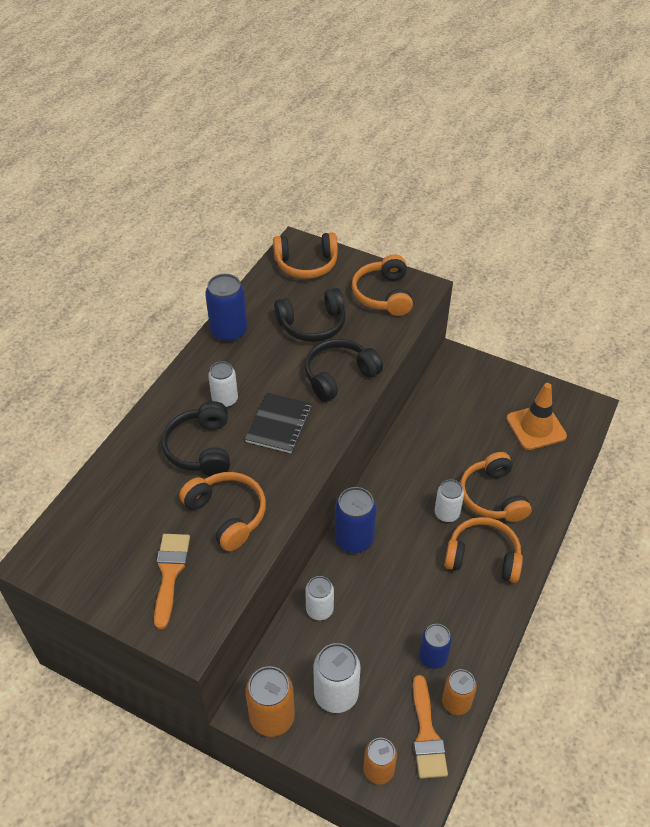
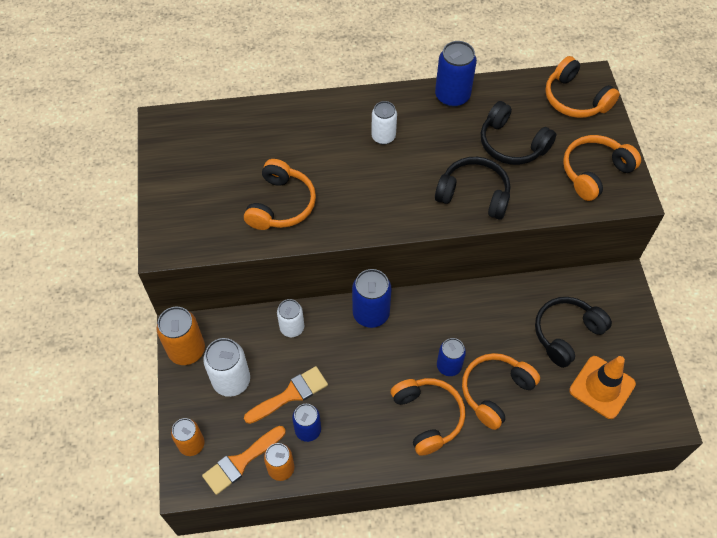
camera: 55 degrees right, 10 degrees up
(170, 573) = (207, 203): orange brush -> orange brush (290, 394)
(201, 448) = (326, 152): black headphones -> black headphones (566, 334)
(279, 424) = (390, 184): black notebook -> none
(446, 513) = (449, 366): white can -> blue can

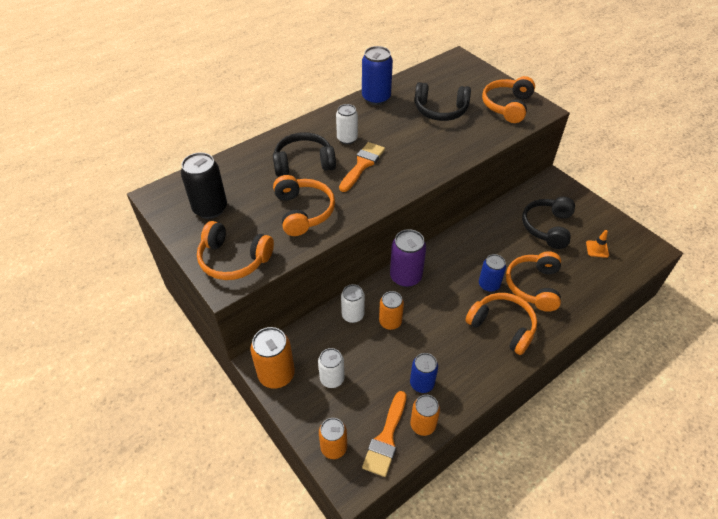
camera: 30 degrees left, 10 degrees down
(199, 160) = (210, 208): none -> black can
(231, 381) = (332, 379): white can -> white can, size x0.66
(290, 394) = (388, 364): orange brush -> orange brush (362, 165)
(322, 353) = (390, 322): none -> orange can
(371, 314) = (405, 277): blue can -> purple can
(474, 195) = (441, 149): black headphones -> black headphones (304, 163)
(575, 99) = (458, 71): orange headphones -> orange headphones (234, 259)
(602, 387) = (597, 249): orange traffic cone -> orange traffic cone, size x0.49

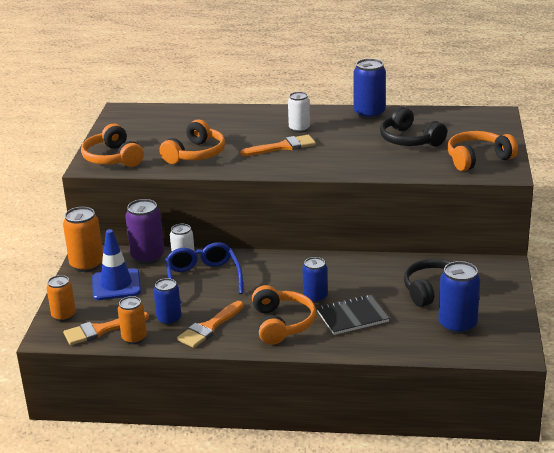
camera: 45 degrees right, 20 degrees down
(210, 208) = (141, 129): black can -> none
(304, 163) = (242, 130): black headphones -> none
(332, 379) = (116, 285): white can -> blue traffic cone
(390, 322) = (203, 278): orange can -> blue glasses
(405, 277) = (258, 261): purple can -> purple can (147, 257)
(461, 368) = (209, 327): none -> orange brush
(534, 286) = (352, 317): orange headphones -> black notebook
(597, 249) = (457, 325): orange traffic cone -> blue can

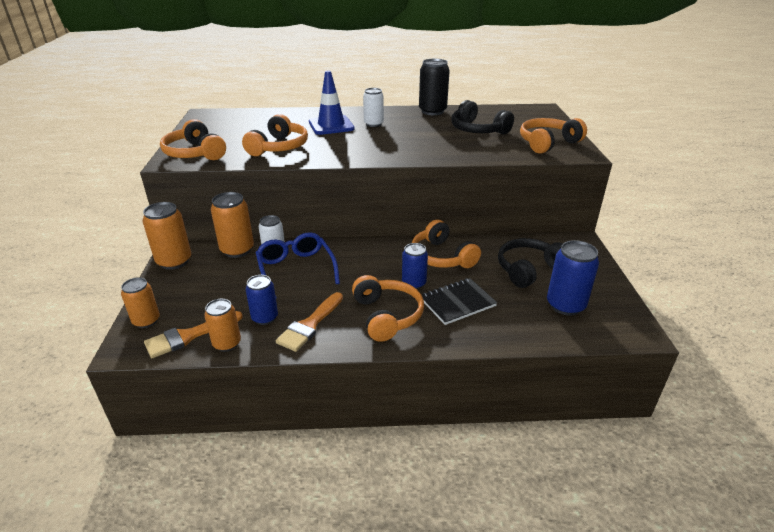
camera: 10 degrees left, 5 degrees up
(116, 285) = (205, 281): blue traffic cone -> blue traffic cone (331, 125)
(147, 257) = (237, 250): purple can -> orange can
(283, 147) = (362, 139): orange brush -> none
(351, 273) = (442, 257): none -> orange headphones
(369, 114) = (432, 111): blue can -> black can

